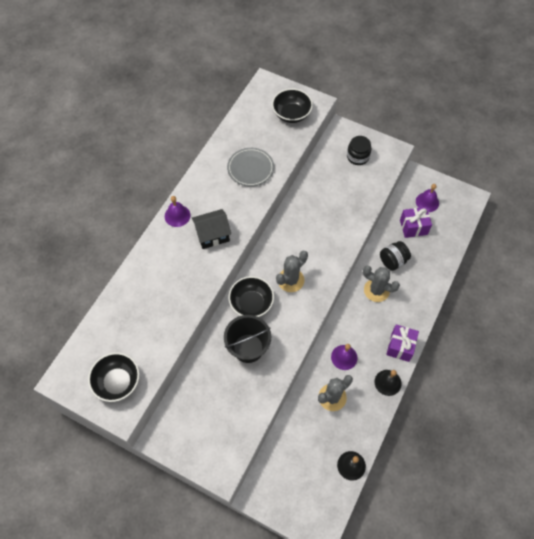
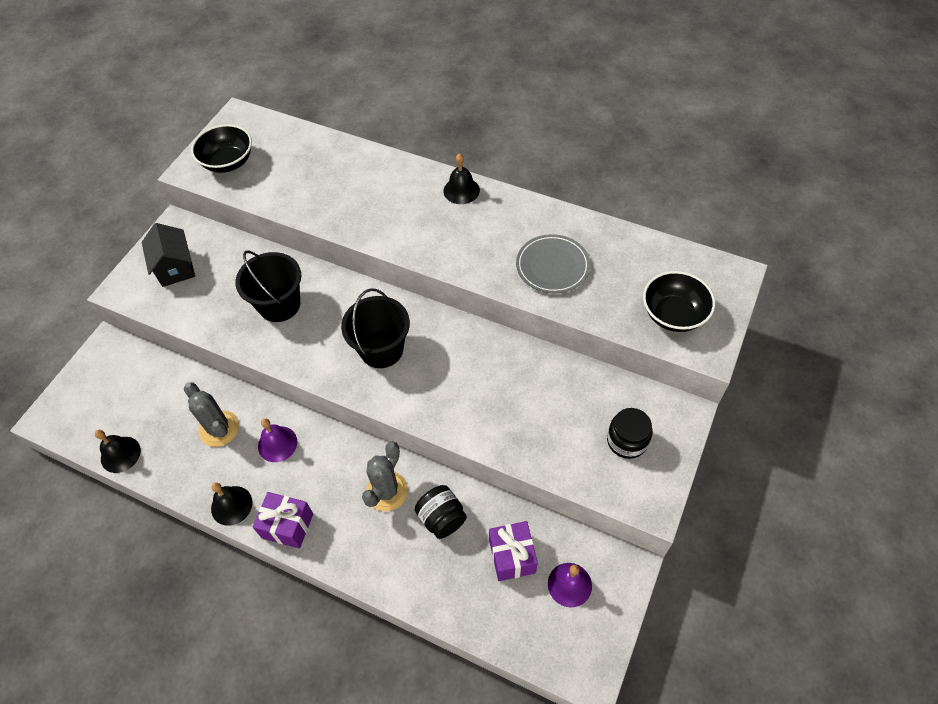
camera: 90 degrees right, 5 degrees down
(177, 215) = (461, 190): purple bell -> black bell
(212, 235) = (431, 231): black house -> black house (175, 267)
(251, 303) = (345, 304): black bowl -> none
(290, 280) = (381, 349): grey cactus -> black bucket

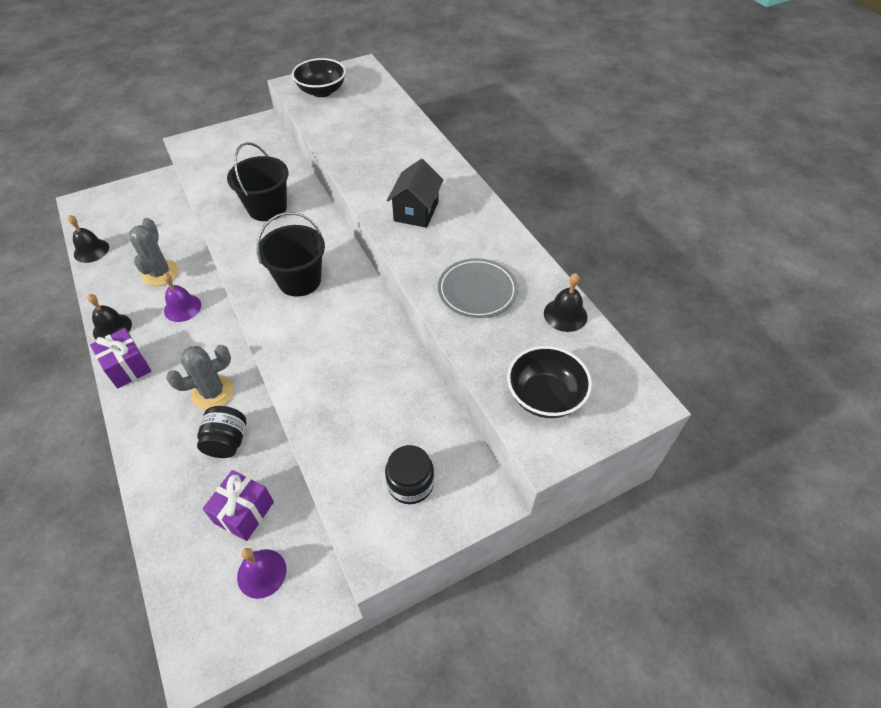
camera: 35 degrees right, 5 degrees down
(175, 267) = (232, 148): black house -> black house (416, 211)
(461, 190) = (465, 194): black bell -> black bell (565, 315)

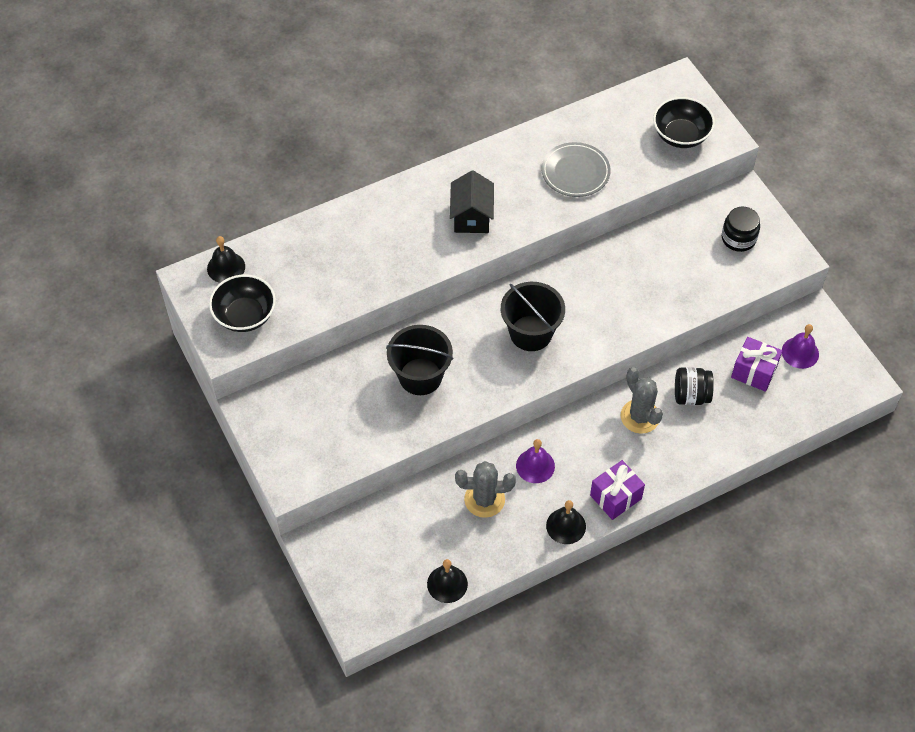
camera: 90 degrees left, 5 degrees up
(416, 211) = (471, 217): black house -> black house turned 75 degrees clockwise
(565, 315) = (599, 116): black bell -> black bell (226, 267)

